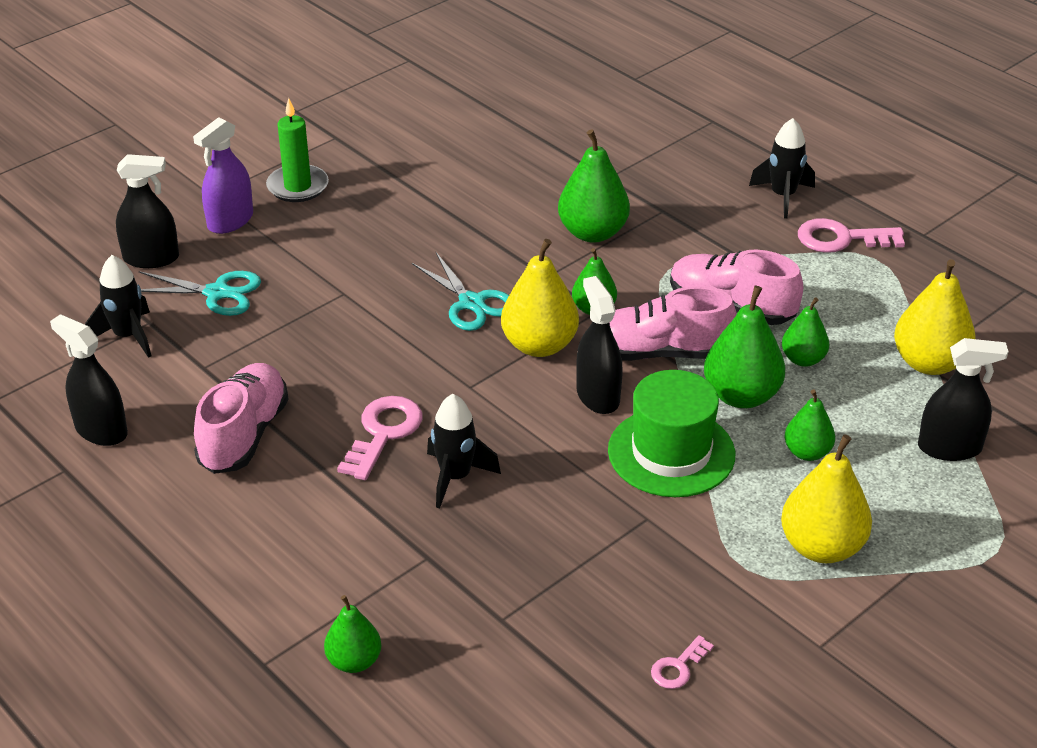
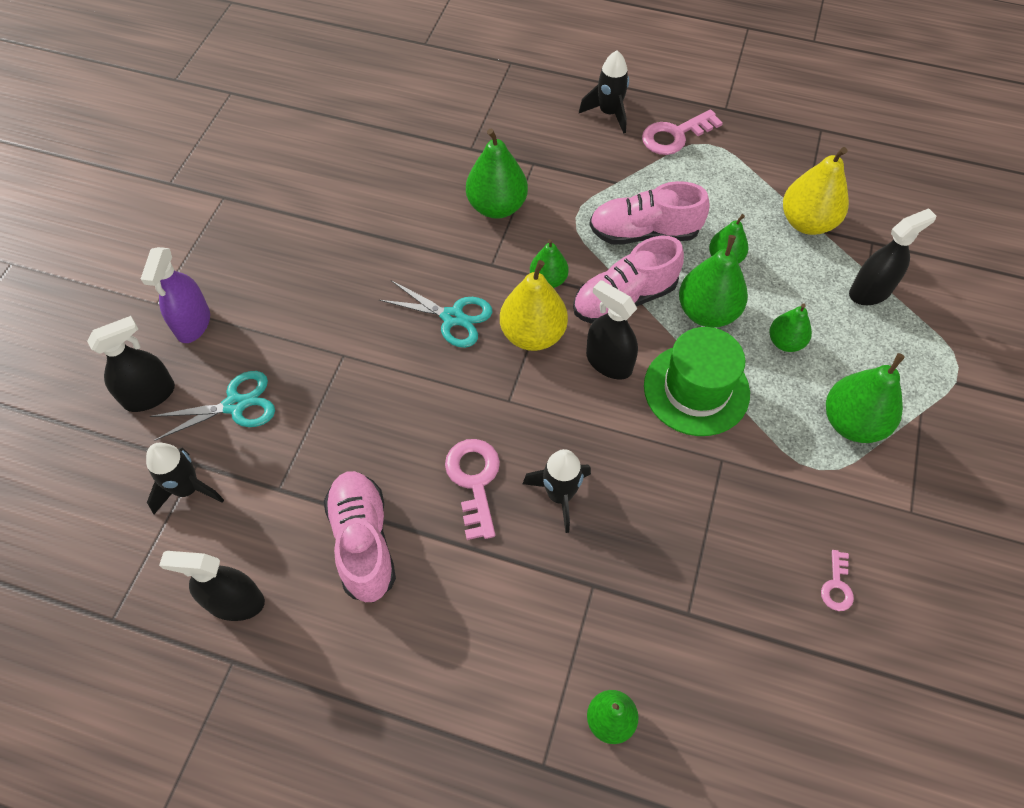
camera: 30 degrees left, 20 degrees up
(297, 186) = (227, 262): green candle -> none
(821, 547) = (852, 423): yellow pear -> green pear

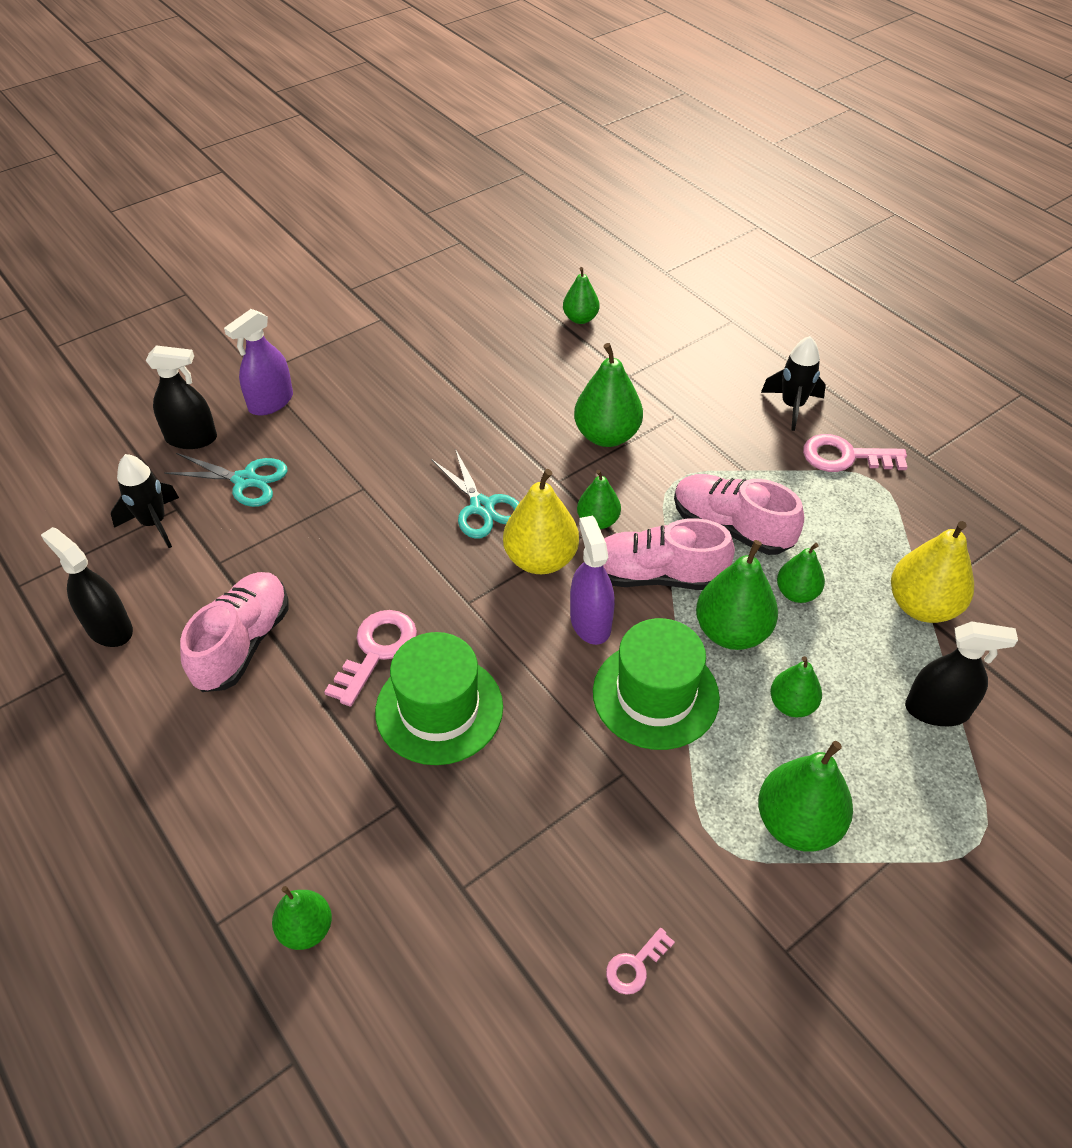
camera: 35 degrees right, 10 degrees down
(393, 116) = (580, 318): none -> green pear
(560, 495) = (439, 709): black rocket -> green hat
(609, 362) = (590, 622): black spray bottle -> purple spray bottle

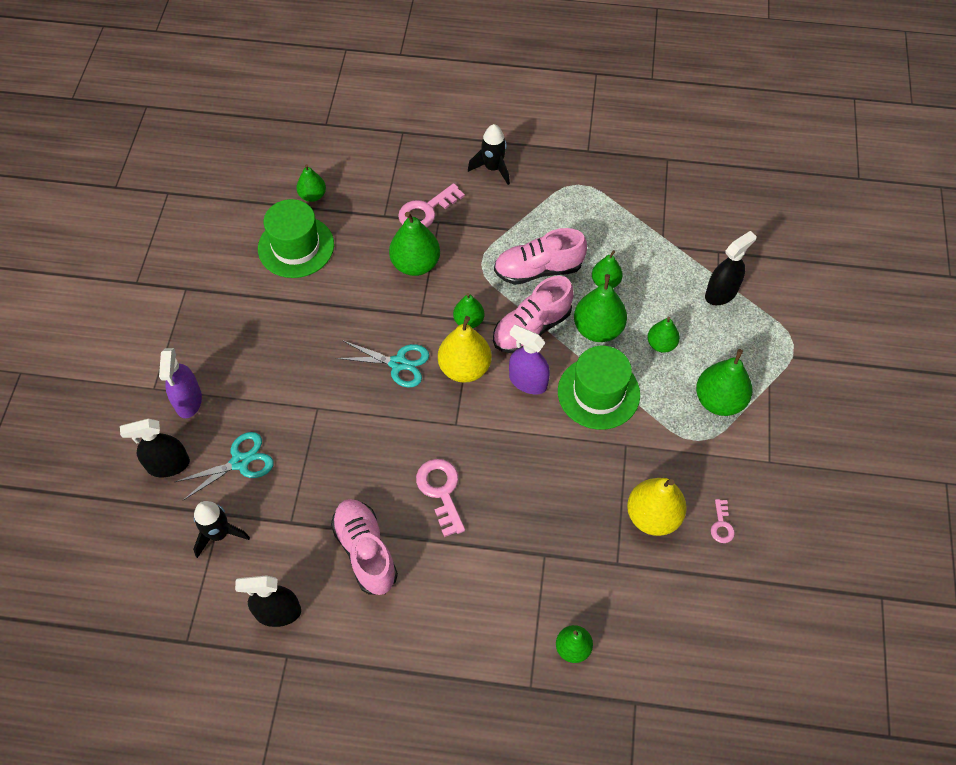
camera: 45 degrees left, 10 degrees up
(191, 438) = (168, 465): black spray bottle -> black spray bottle turned 150 degrees counterclockwise
(439, 709) = (508, 492): green hat -> green hat (296, 247)
(845, 457) = (550, 181): pink key -> pink key (426, 211)
(922, 606) = (665, 242): yellow pear -> yellow pear (653, 516)

